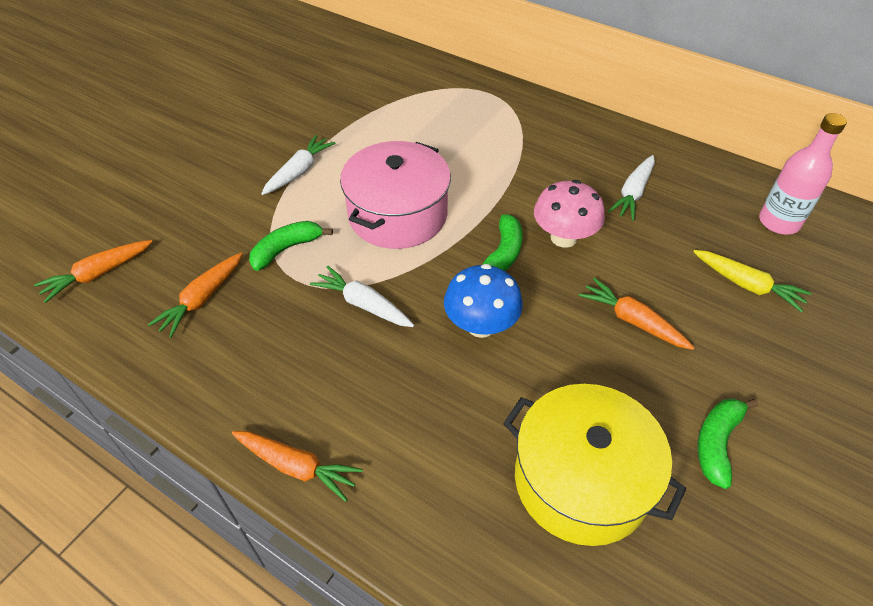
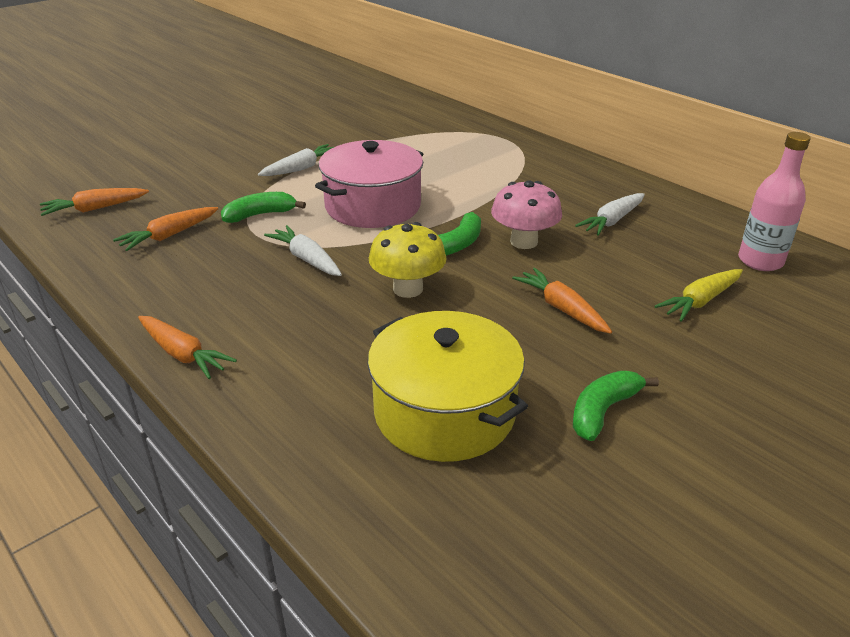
camera: 15 degrees right, 15 degrees down
(481, 325) = (408, 289): blue mushroom -> yellow mushroom
(747, 285) = (700, 301): yellow carrot -> yellow carrot turned 90 degrees clockwise

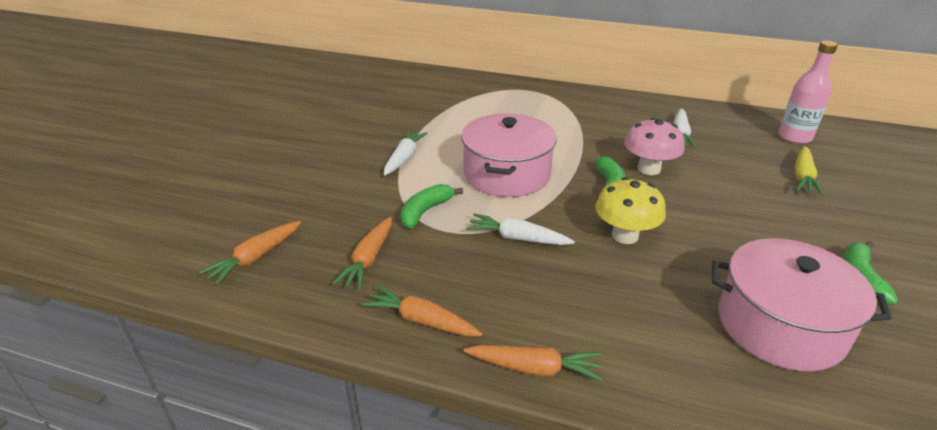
camera: 30 degrees left, 0 degrees up
(444, 412) = (780, 325): yellow pot -> pink pot
(561, 308) = (738, 212): orange carrot -> orange carrot (421, 320)

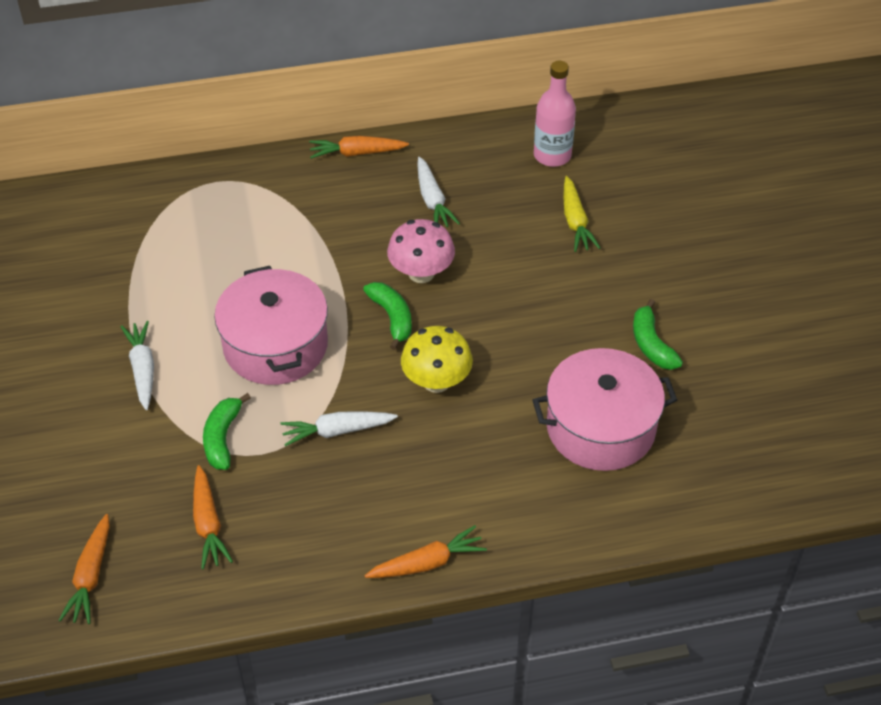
camera: 30 degrees left, 15 degrees up
(421, 320) = (305, 565): orange carrot -> orange carrot (356, 153)

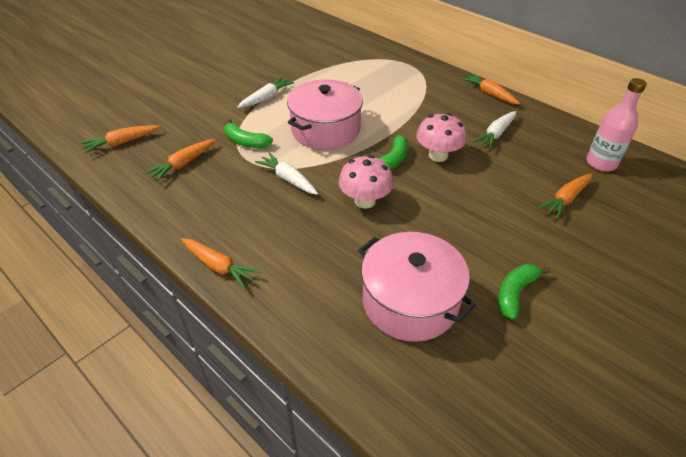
camera: 55 degrees right, 5 degrees down
(222, 438) = (245, 142): green banana -> green banana turned 120 degrees counterclockwise
(436, 381) = (365, 201): yellow mushroom -> pink mushroom
(575, 221) = (565, 199): yellow carrot -> orange carrot

